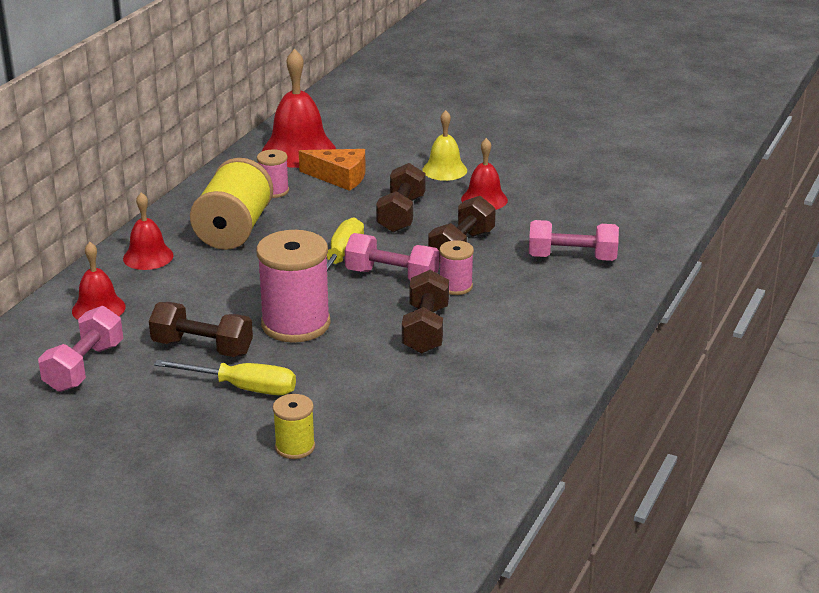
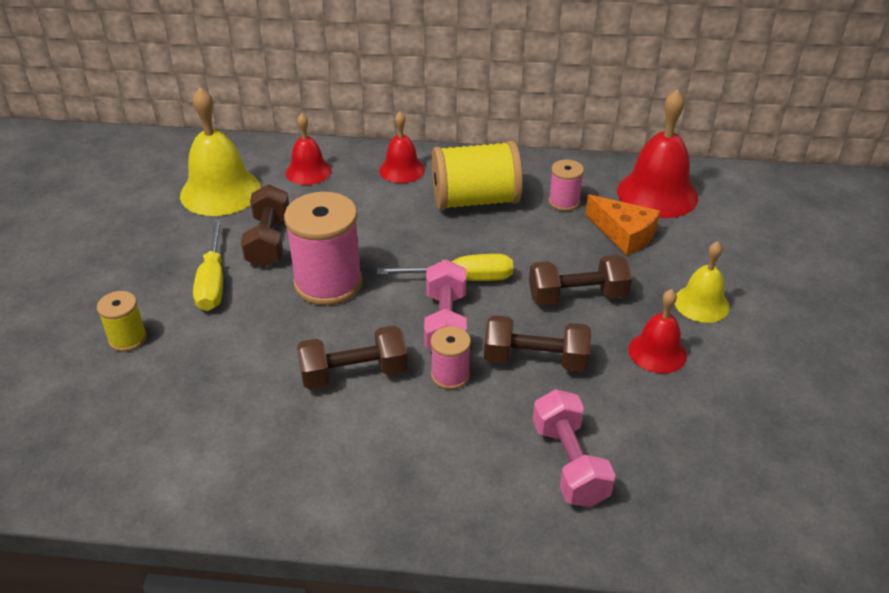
camera: 70 degrees right, 10 degrees up
(84, 367) = (220, 191): pink dumbbell -> yellow bell
(339, 177) = (624, 234): orange cheese -> orange cheese turned 45 degrees counterclockwise

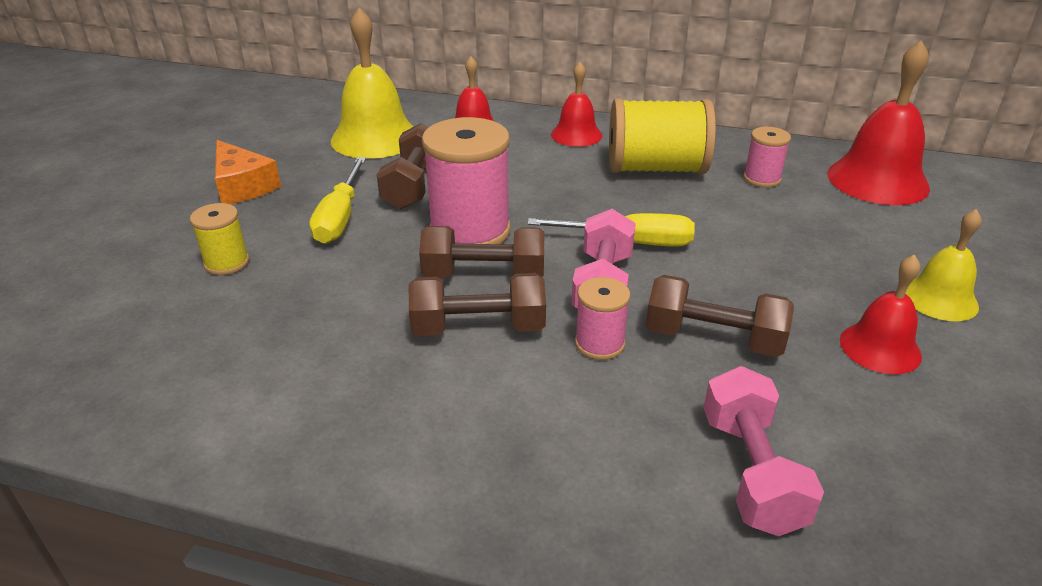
camera: 10 degrees right, 5 degrees down
(577, 296) = (773, 274): brown dumbbell -> brown dumbbell (484, 275)
(624, 234) = (835, 216): orange cheese -> orange cheese (242, 186)

